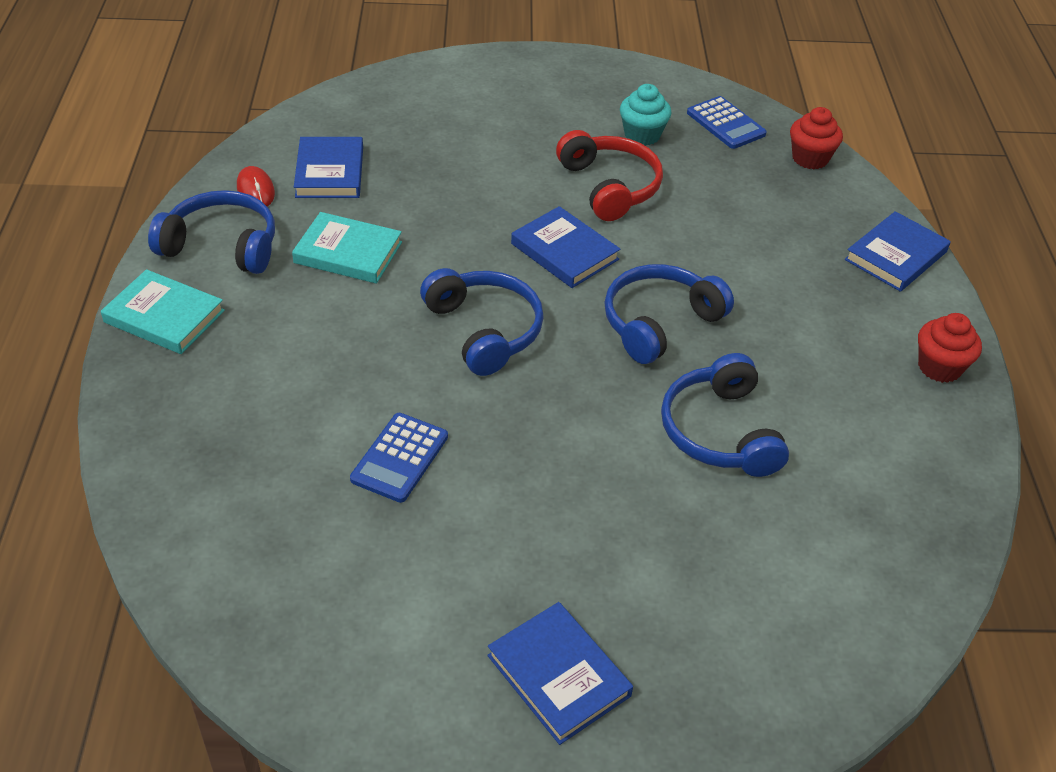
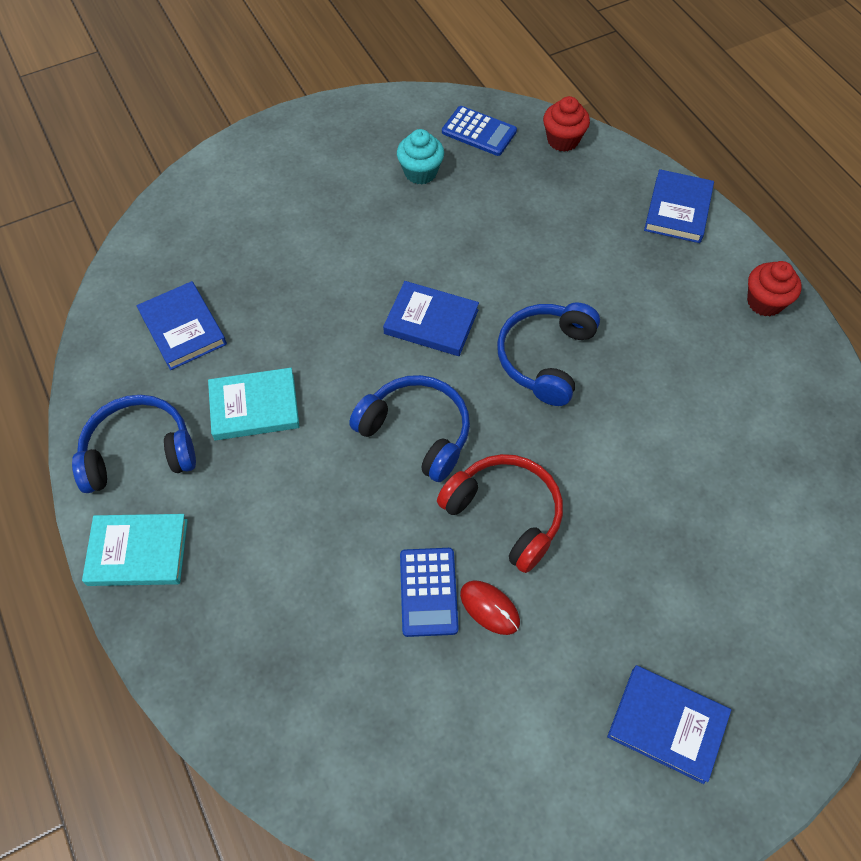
camera: 25 degrees left, 15 degrees up
(255, 190) = (129, 378): red mouse -> red mouse (489, 608)
(610, 186) = (427, 238): red headphones -> red headphones (505, 514)
(719, 431) = (649, 440): blue headphones -> none

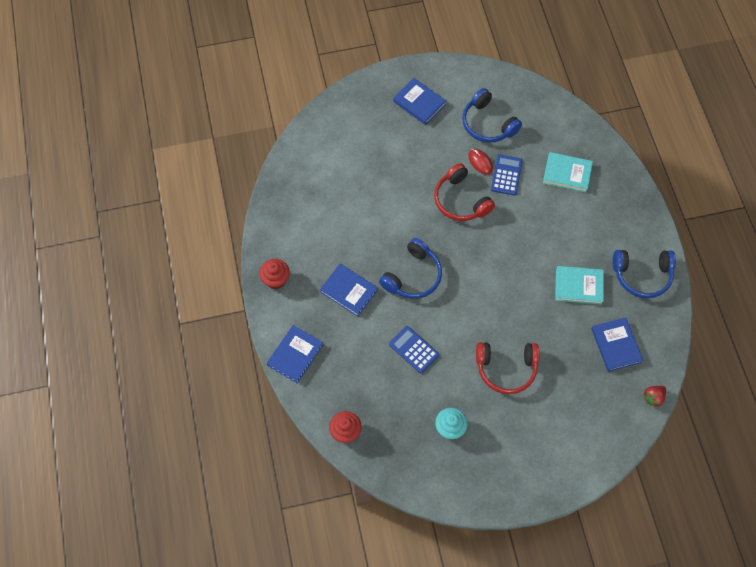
camera: 165 degrees left, 5 degrees up
(121, 269) = (653, 397): none -> red strawberry
(138, 552) = (642, 225): turquoise book -> turquoise book (567, 173)
(356, 259) = (506, 369): none -> red headphones
(417, 432) = (494, 251): blue headphones -> blue headphones (487, 124)
(431, 322) = (470, 314): blue book -> blue book (349, 291)
(479, 132) = (400, 454): blue calculator -> blue calculator (414, 349)

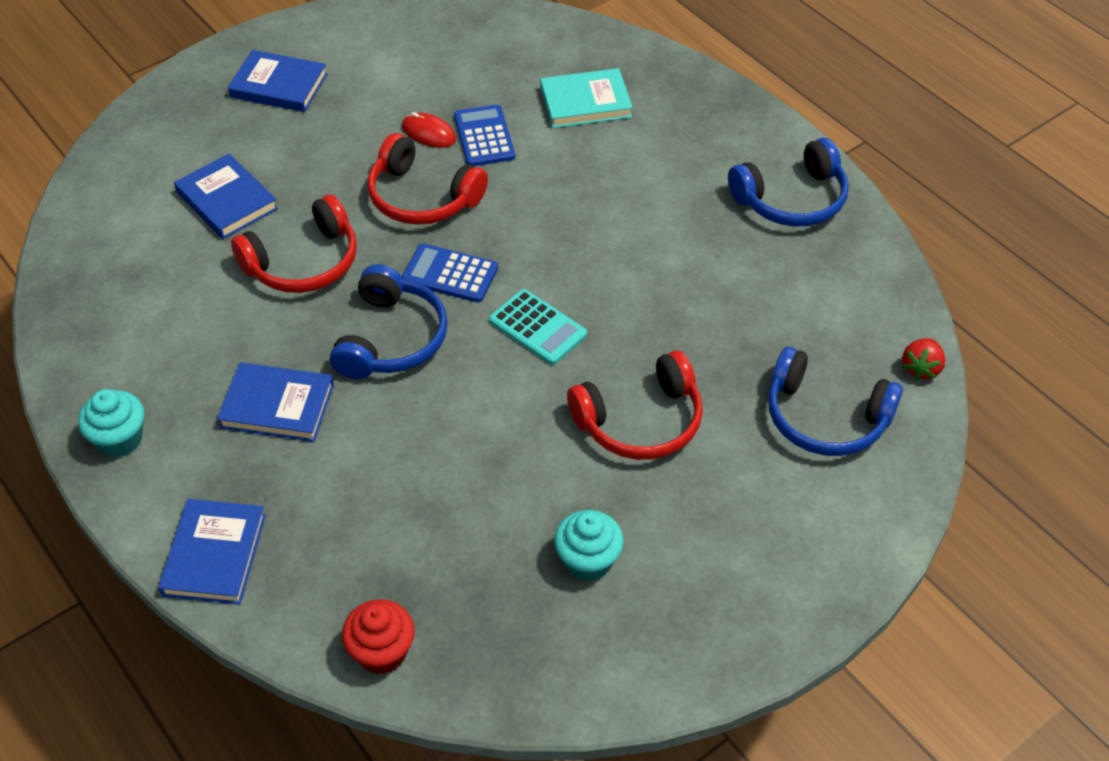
camera: 25 degrees left, 15 degrees down
(276, 279) = (120, 439): red cupcake -> turquoise cupcake
(390, 216) = (304, 263): none -> red headphones
(414, 349) = (451, 456): blue calculator -> blue calculator (450, 274)
(482, 298) = (537, 328): none -> turquoise calculator
(487, 124) = (414, 78): blue headphones -> blue headphones (825, 418)
(578, 286) = (696, 251): turquoise book -> none
(616, 345) = (810, 314): blue book -> blue book (227, 200)

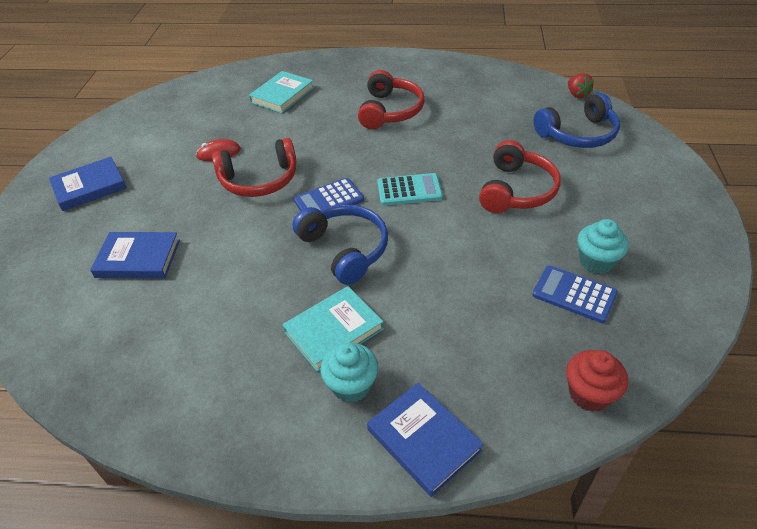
camera: 45 degrees left, 5 degrees down
(120, 439) = (259, 436): turquoise cupcake -> turquoise cupcake (351, 385)
(277, 406) = (333, 330): blue book -> turquoise book
(304, 263) = (237, 253): red headphones -> red headphones (390, 111)
(484, 136) = (252, 136): blue calculator -> blue calculator (574, 294)
(792, 199) = (432, 74): blue headphones -> none

